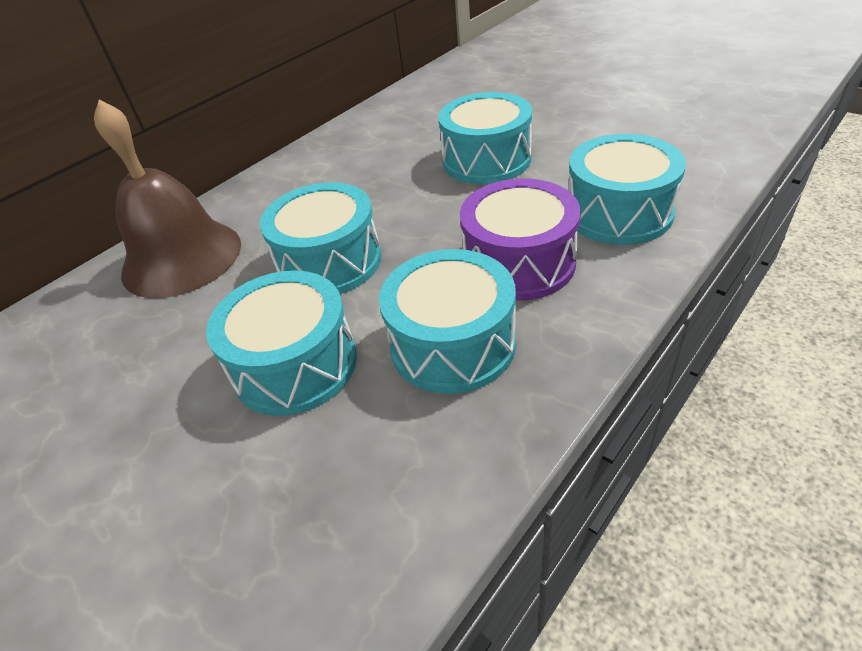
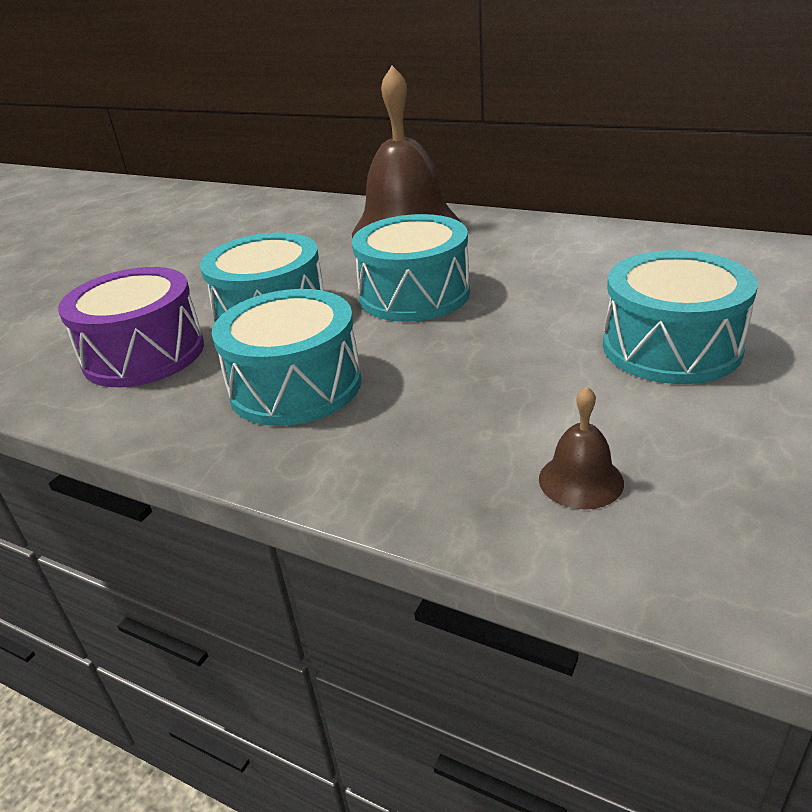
camera: 75 degrees right, 10 degrees down
(519, 263) = (437, 407): purple drum -> purple drum (144, 354)
(618, 213) = (580, 480): turquoise drum -> brown bell

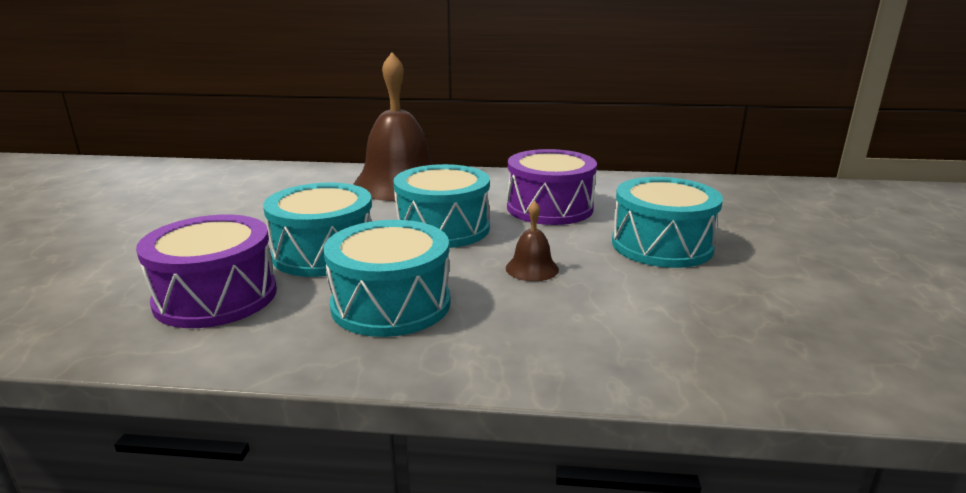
camera: 25 degrees left, 10 degrees down
(562, 277) = (549, 208): none -> purple drum
(580, 480) = (671, 336): brown bell -> brown bell (532, 268)

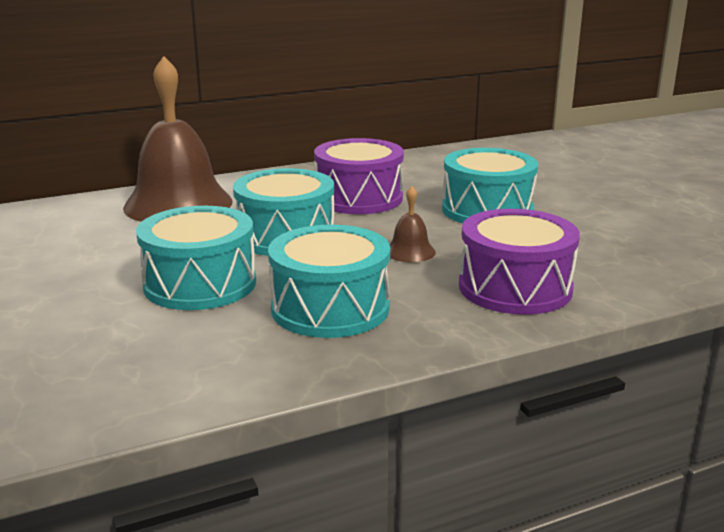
camera: 30 degrees left, 0 degrees up
(216, 297) = (149, 347): purple drum -> purple drum (515, 288)

